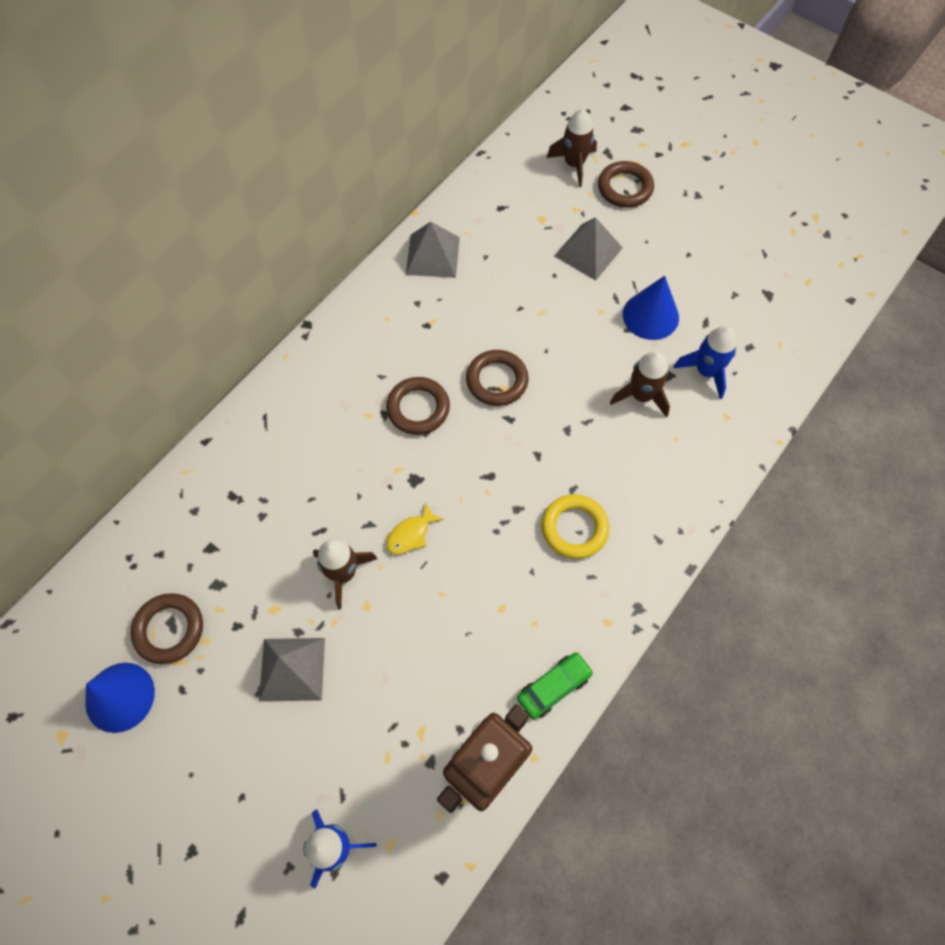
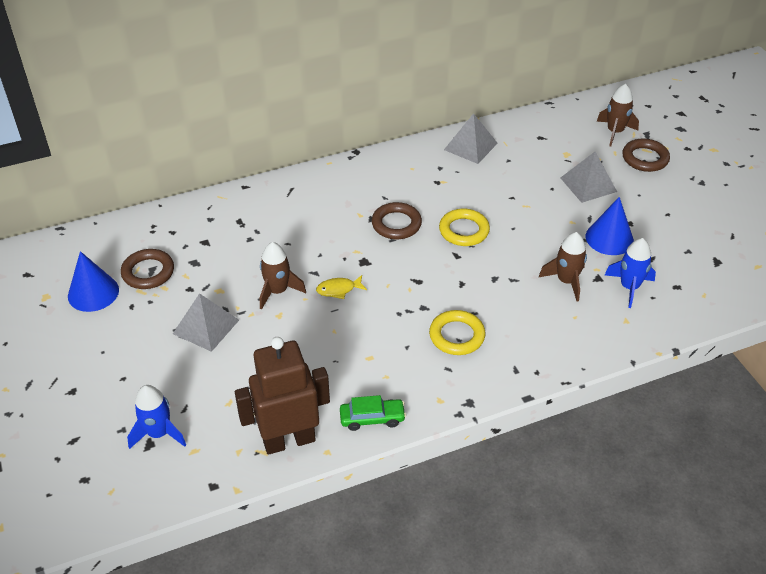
camera: 30 degrees right, 20 degrees down
(497, 380) = (464, 231): brown ring -> yellow ring

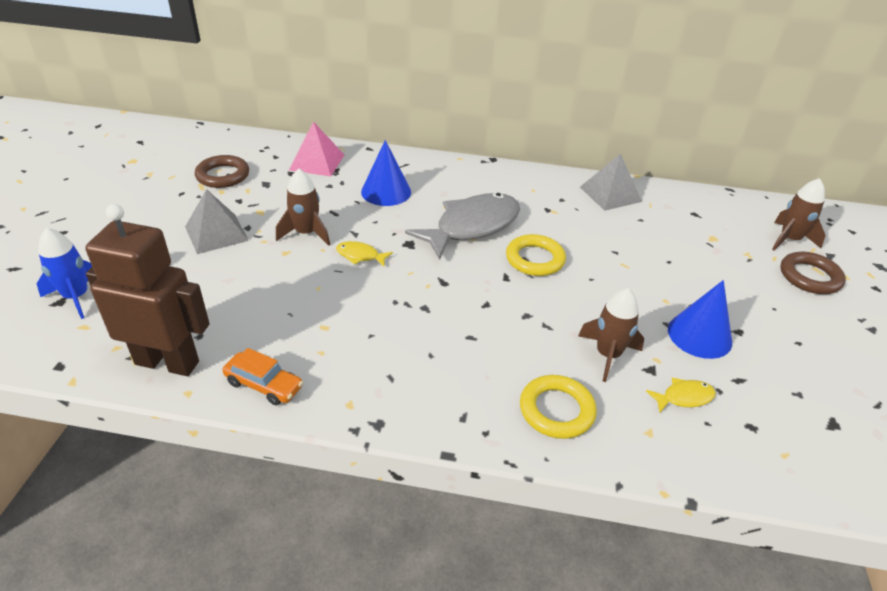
camera: 30 degrees right, 5 degrees down
(93, 293) = (167, 172): blue cone -> blue cone (386, 192)
(215, 221) = (317, 162): none -> pink pyramid
(372, 418) = (264, 385): green car -> orange car
(396, 224) = (472, 227): brown ring -> grey fish
(457, 336) = (432, 350): yellow ring -> yellow ring (556, 410)
(588, 184) = (716, 274): grey pyramid -> none
(629, 287) = (684, 397): blue rocket -> yellow fish

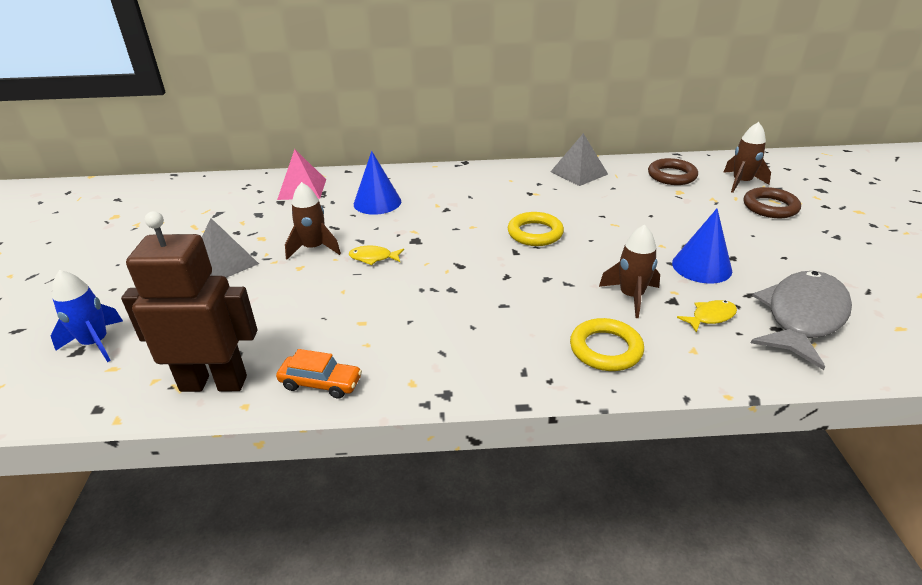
camera: 10 degrees left, 5 degrees down
(223, 175) = (213, 214): brown ring -> brown ring (671, 176)
(472, 227) = (468, 217): grey fish -> grey fish (802, 317)

